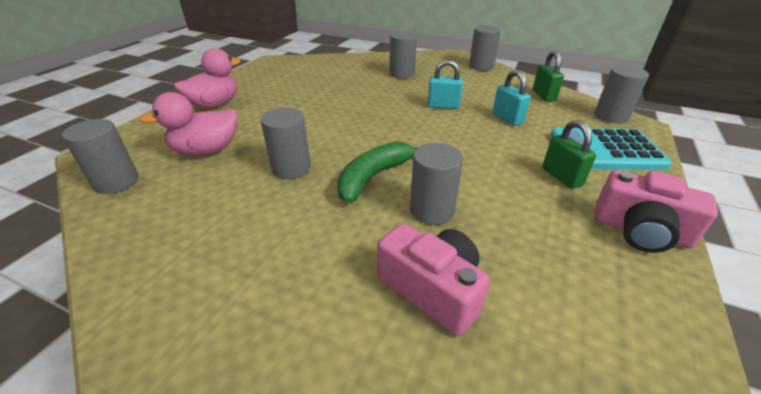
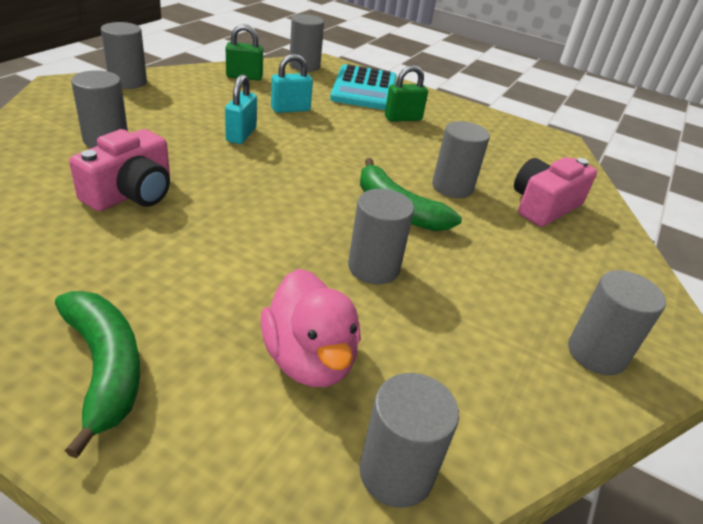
camera: 90 degrees left, 0 degrees up
(172, 295) = (596, 353): none -> grey cylinder
(214, 105) = (105, 368): pink duck -> green banana
(640, 231) = (468, 115): pink camera -> pink camera (131, 193)

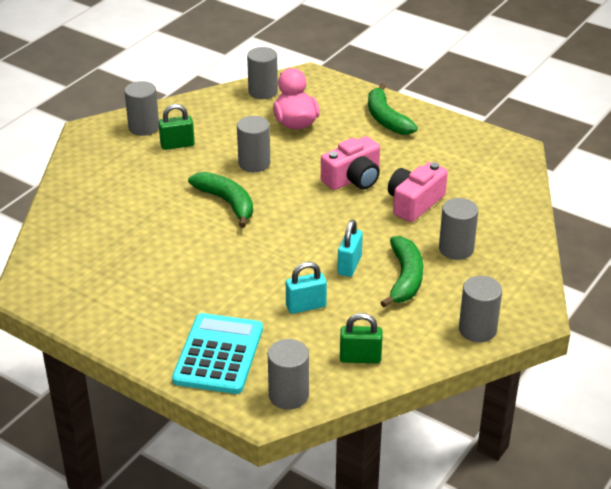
camera: 170 degrees left, 0 degrees up
(182, 120) = (405, 278): none -> green banana
(403, 118) = (188, 306): green padlock -> green padlock (177, 145)
(452, 187) = (174, 225): grey cylinder -> none
(544, 206) = (105, 212): pink camera -> pink camera (353, 179)

